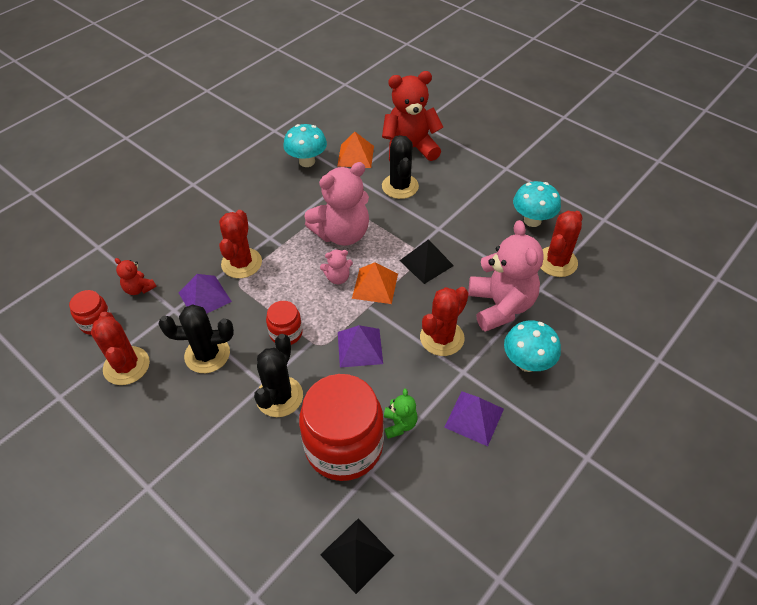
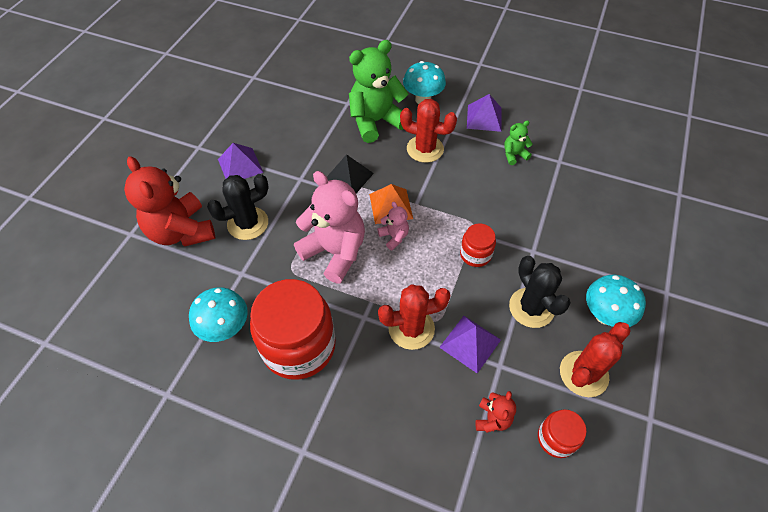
camera: 110 degrees left, 5 degrees up
(279, 396) = (537, 235): black cactus -> none
(344, 446) = (551, 181): red jar -> red jar (299, 346)
(355, 156) = (204, 280): orange pyramid -> none
(357, 554) = (616, 152): black pyramid -> none
(360, 347) = (461, 197): purple pyramid -> purple pyramid (240, 165)
(500, 306) = (376, 121): pink teddy bear -> green teddy bear
(532, 220) = (268, 118): turquoise mushroom -> turquoise mushroom (604, 315)
(556, 262) = (314, 97): red cactus -> none

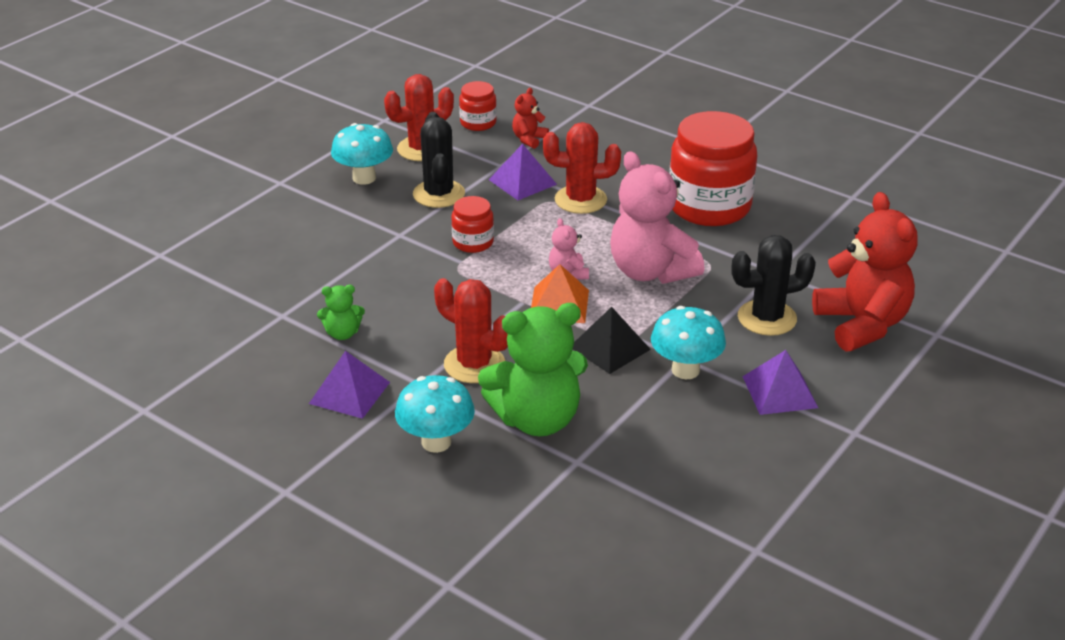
camera: 165 degrees left, 20 degrees down
(225, 328) = (792, 230): turquoise mushroom -> turquoise mushroom (685, 370)

